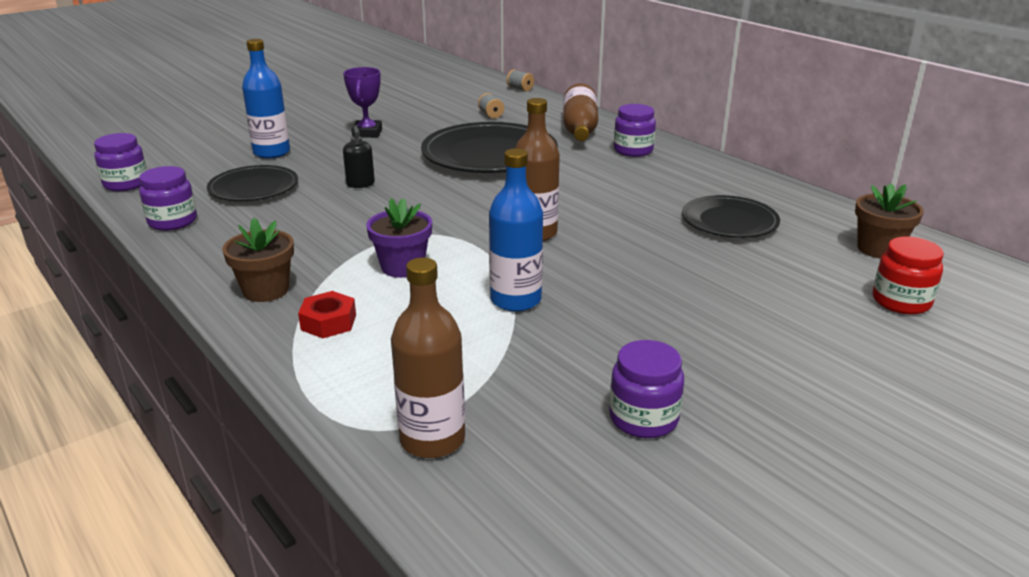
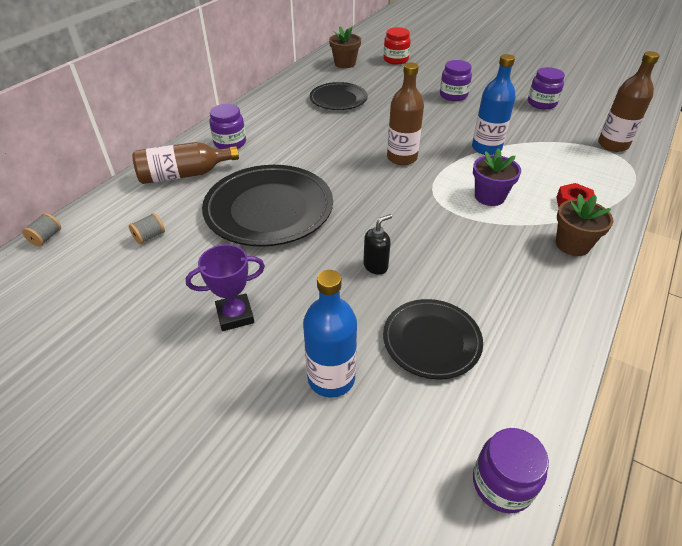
camera: 110 degrees left, 15 degrees up
(172, 221) = (540, 364): purple jar -> purple jar (453, 95)

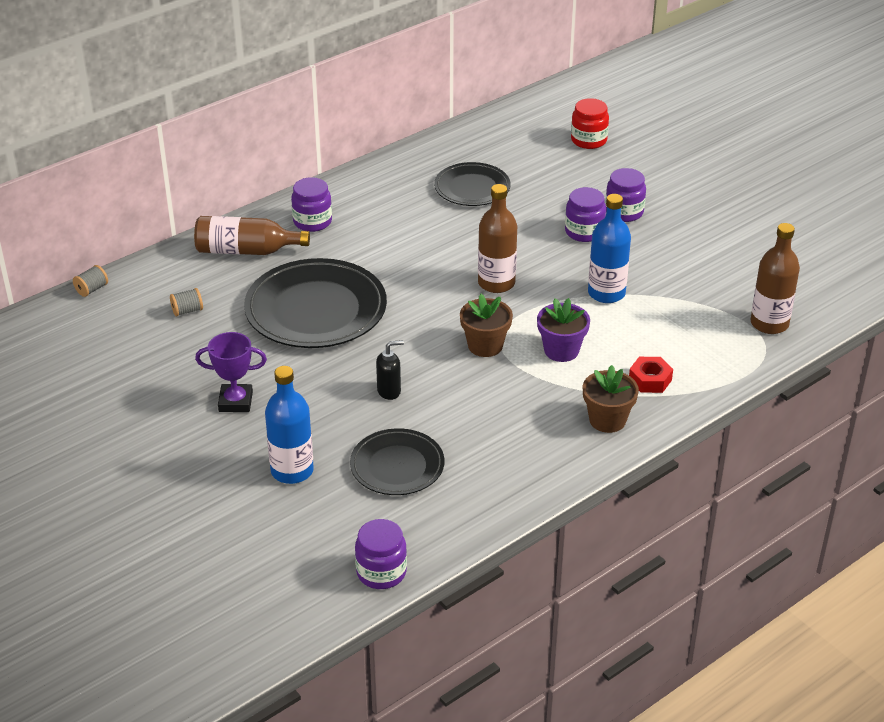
camera: 20 degrees right, 5 degrees down
(345, 63) = (515, 133): brown flower pot -> brown flower pot (485, 345)
(541, 103) = (732, 248): purple jar -> purple jar (584, 232)

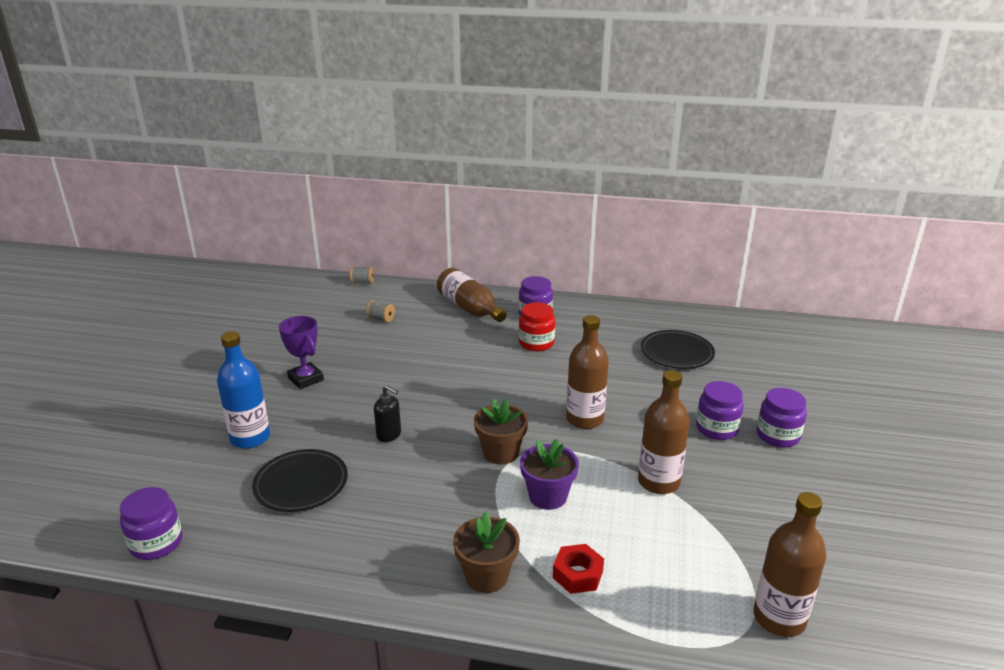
camera: 50 degrees right, 10 degrees down
(316, 310) = (443, 360): black plate -> none
(588, 140) = (830, 372): red jar -> red jar (536, 343)
(606, 293) = (658, 482): blue bottle -> brown bottle

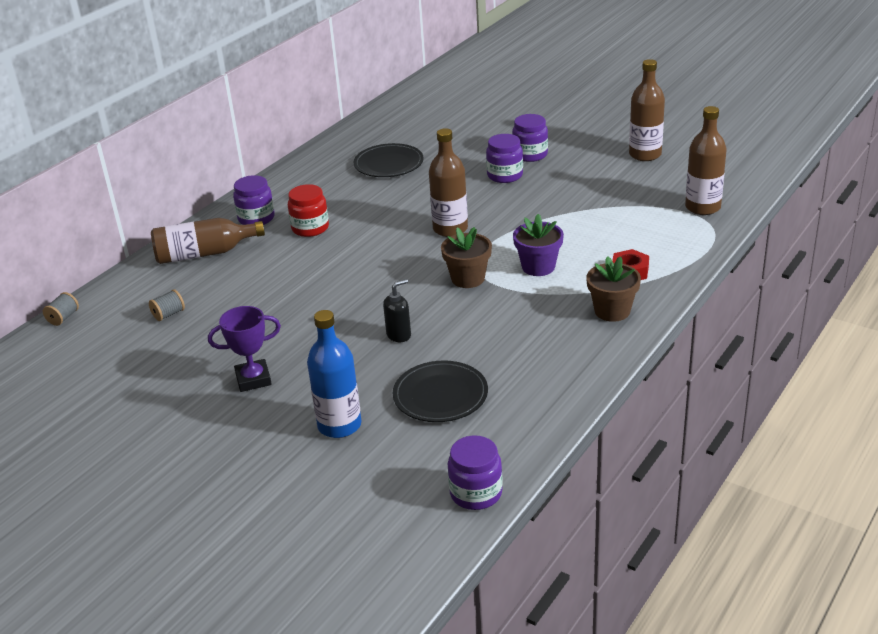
camera: 65 degrees left, 5 degrees up
(658, 482) = (551, 215): brown bottle -> brown bottle (645, 154)

